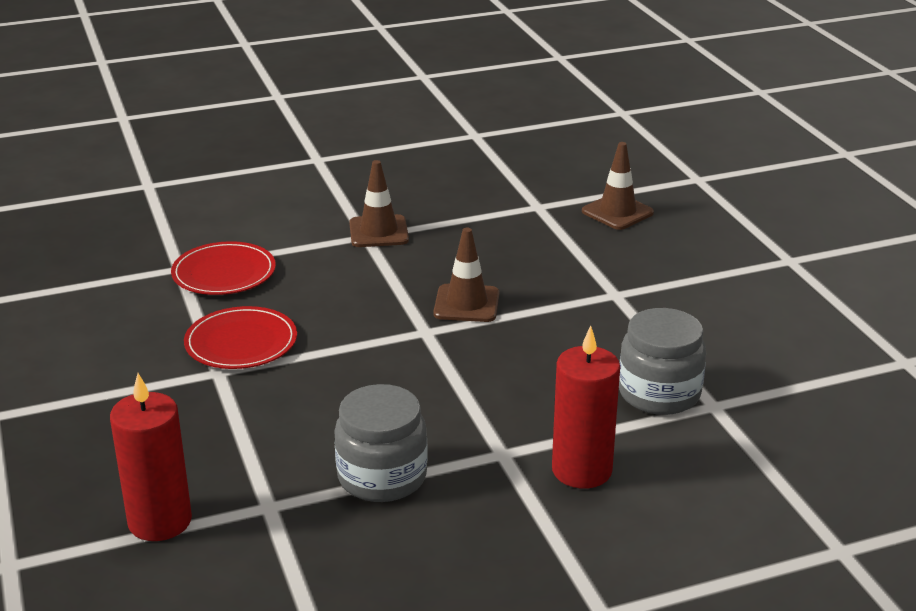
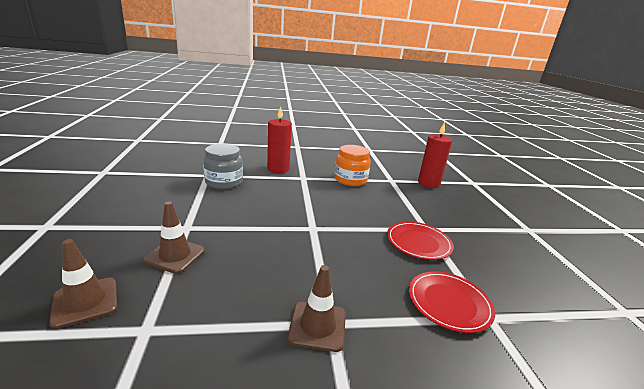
camera: 170 degrees left, 5 degrees down
(382, 477) = (350, 180): grey jar -> orange jar
(466, 304) = (280, 239): brown traffic cone -> brown traffic cone (175, 255)

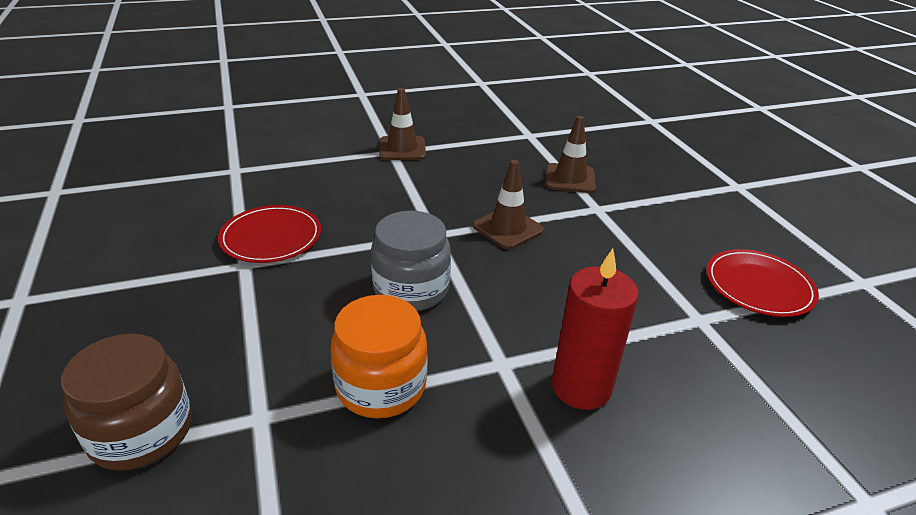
camera: 170 degrees right, 10 degrees up
(85, 302) = (592, 142): brown traffic cone -> brown traffic cone (508, 228)
(224, 182) = (647, 304): grey jar -> grey jar (411, 289)
(428, 183) = (141, 432): red candle -> brown jar
(449, 303) = (270, 176): red plate -> red plate (759, 286)

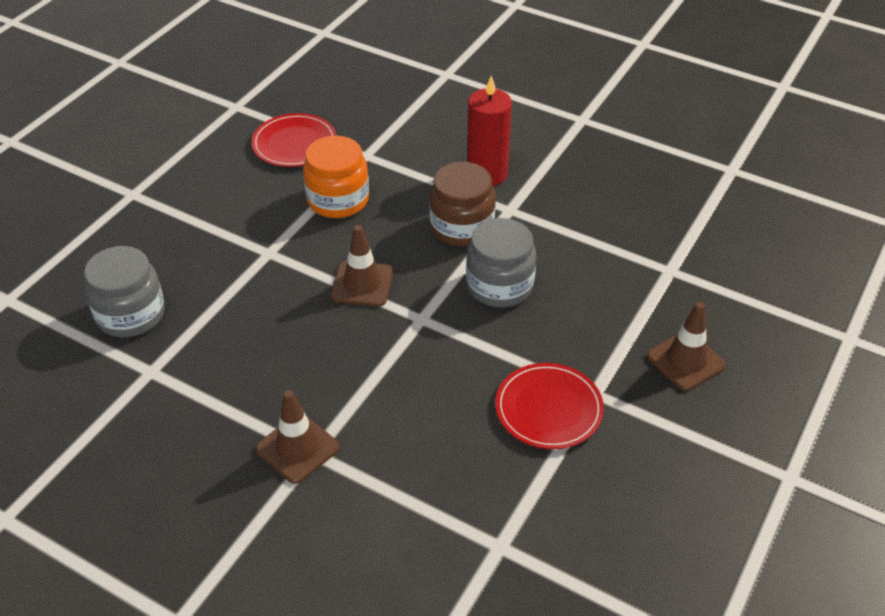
camera: 130 degrees left, 10 degrees up
(141, 432) = (740, 304): brown jar -> brown jar (462, 227)
(381, 386) = (589, 242): orange jar -> orange jar (338, 200)
(570, 178) = (228, 292): brown traffic cone -> brown traffic cone (685, 361)
(590, 145) = (131, 314): none -> grey jar

